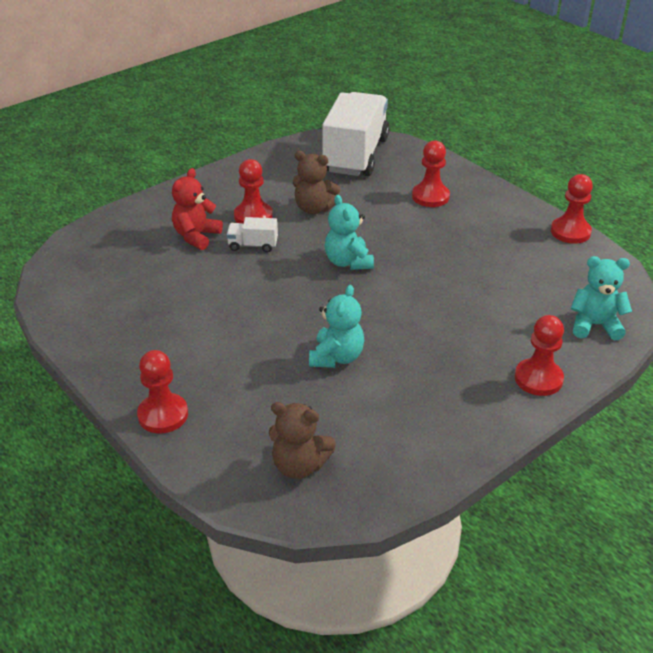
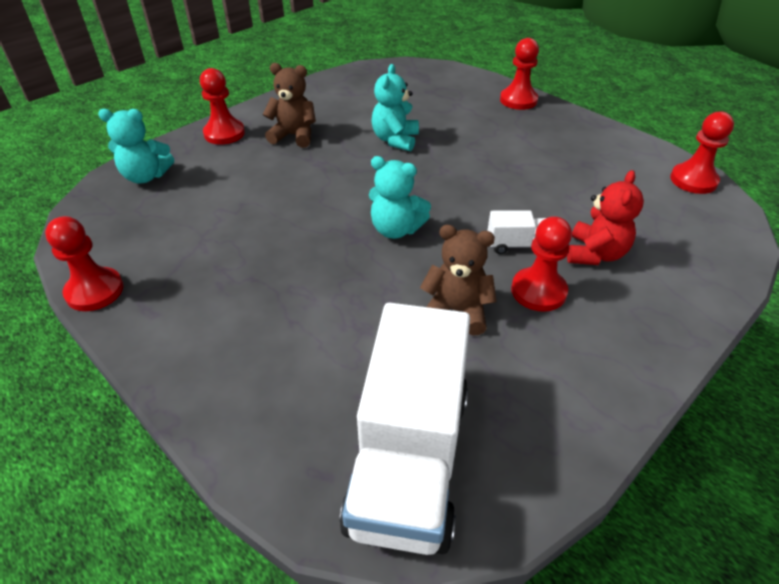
camera: 175 degrees right, 5 degrees up
(299, 465) = (411, 82): brown teddy bear -> brown teddy bear (294, 136)
(348, 262) = (396, 229): turquoise teddy bear -> turquoise teddy bear turned 135 degrees clockwise
(430, 196) = (278, 348): red pawn -> red pawn (693, 180)

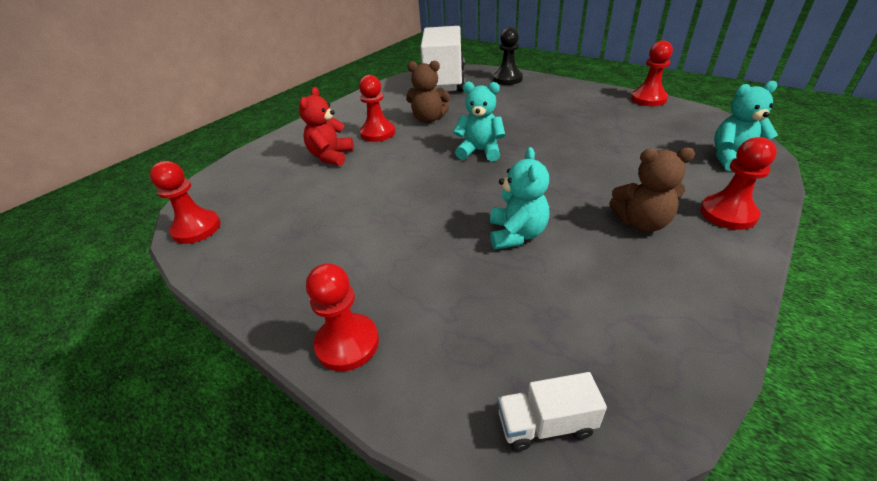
camera: 175 degrees right, 5 degrees down
(265, 428) = (507, 79): none -> black pawn
(517, 245) = (386, 154): white truck -> white truck (546, 424)

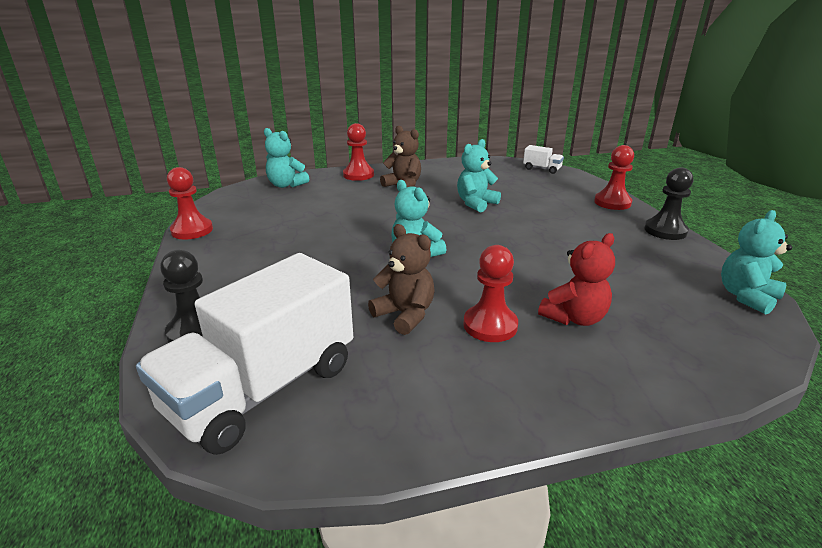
camera: 145 degrees left, 10 degrees down
(196, 228) = (746, 297): red pawn -> turquoise teddy bear
(262, 300) = (665, 231): none -> black pawn

